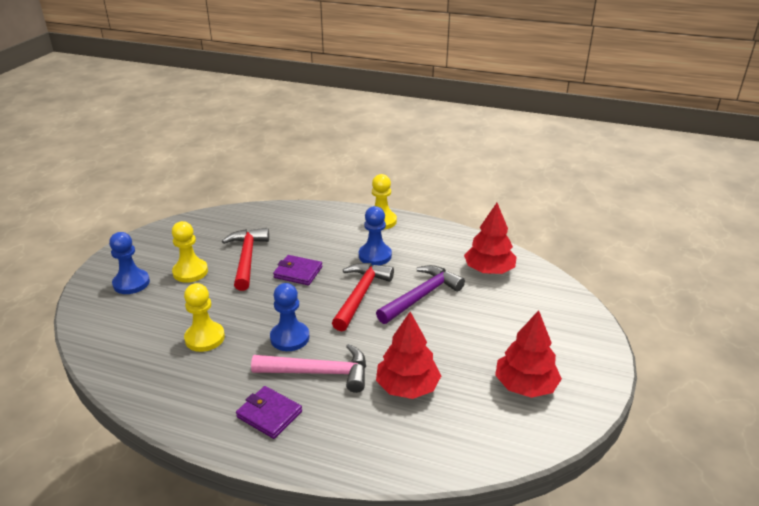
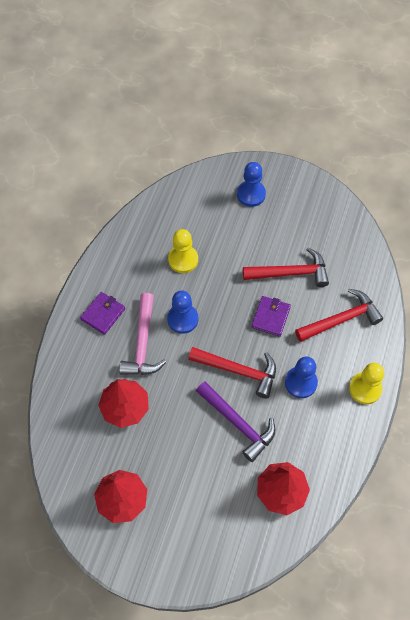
camera: 90 degrees right, 30 degrees up
(190, 272) = (268, 233): yellow pawn -> none
(307, 230) = (341, 319): none -> red hammer

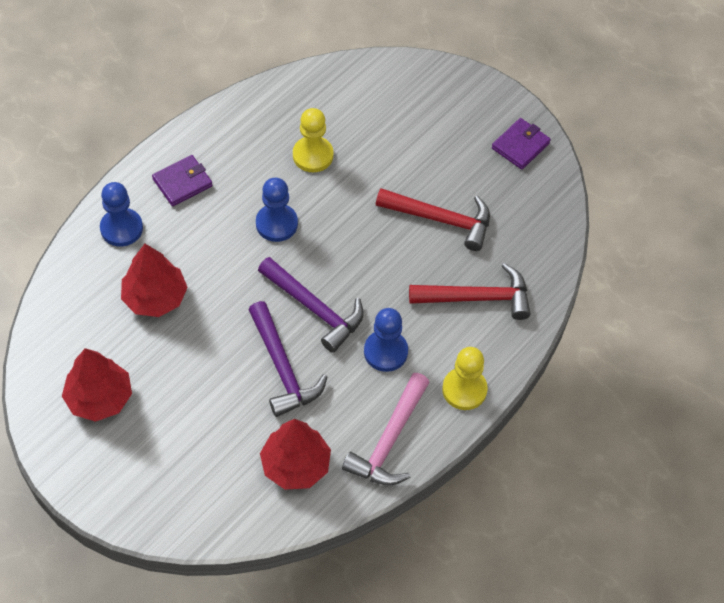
camera: 20 degrees right, 5 degrees down
(143, 343) = (213, 233): pink hammer -> pink hammer (389, 440)
(238, 371) = (315, 309): red hammer -> purple hammer
(251, 194) = (439, 109): blue pawn -> blue pawn (121, 228)
(271, 317) = (388, 262): purple wallet -> purple wallet (520, 146)

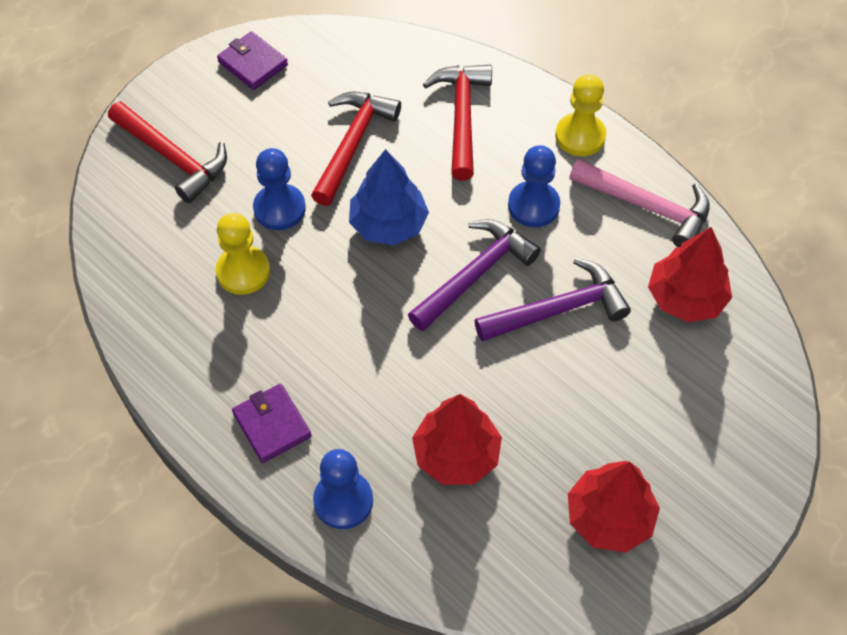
camera: 85 degrees left, 0 degrees up
(276, 224) = (347, 313): blue pawn -> blue pawn (279, 208)
(361, 247) = (388, 224): none -> blue tree
(418, 102) = (173, 157): none -> red hammer

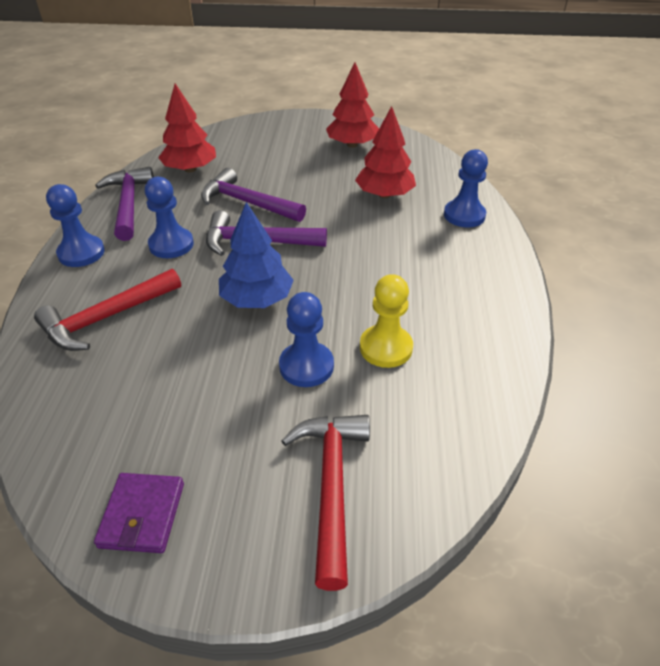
camera: 130 degrees left, 15 degrees down
(272, 425) = (466, 263): purple wallet -> none
(352, 144) = (193, 364): red hammer -> none
(580, 136) = (81, 253): yellow pawn -> blue pawn
(647, 207) = (128, 204): pink hammer -> purple hammer

